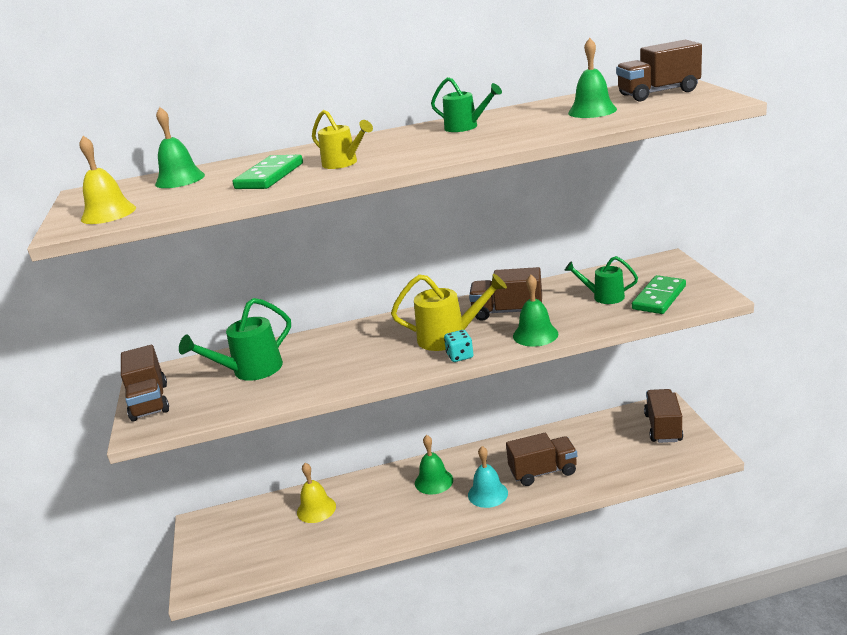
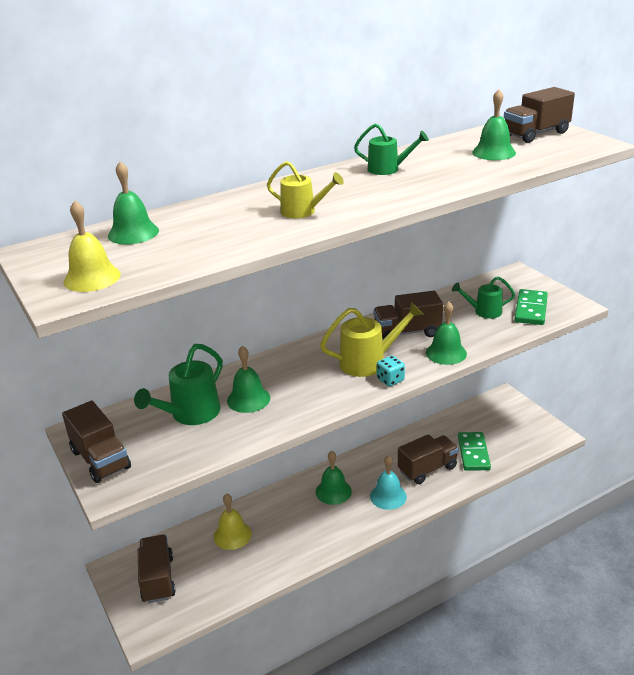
camera: 20 degrees left, 5 degrees up
(269, 176) = (236, 227): green domino -> green domino (473, 453)
(311, 362) = (248, 399): none -> green bell
(663, 428) = (510, 416): brown truck -> brown truck (158, 579)

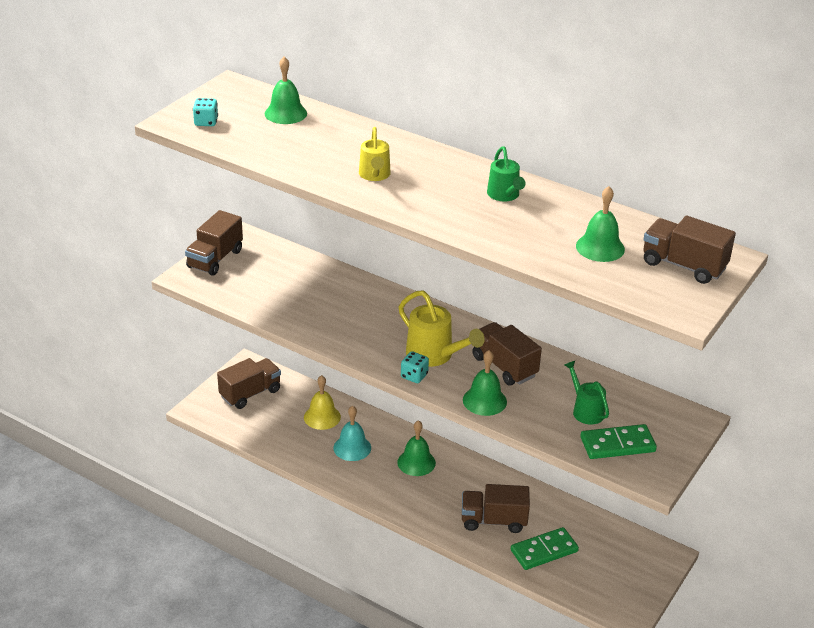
camera: 60 degrees right, 5 degrees up
(92, 278) = (206, 122): yellow bell -> turquoise dice
(190, 415) = (293, 281): green watering can -> none
(248, 399) = (332, 303): green bell -> none
(388, 496) = (434, 502): turquoise bell -> turquoise bell (352, 447)
(427, 469) = (493, 521): brown truck -> brown truck turned 150 degrees clockwise

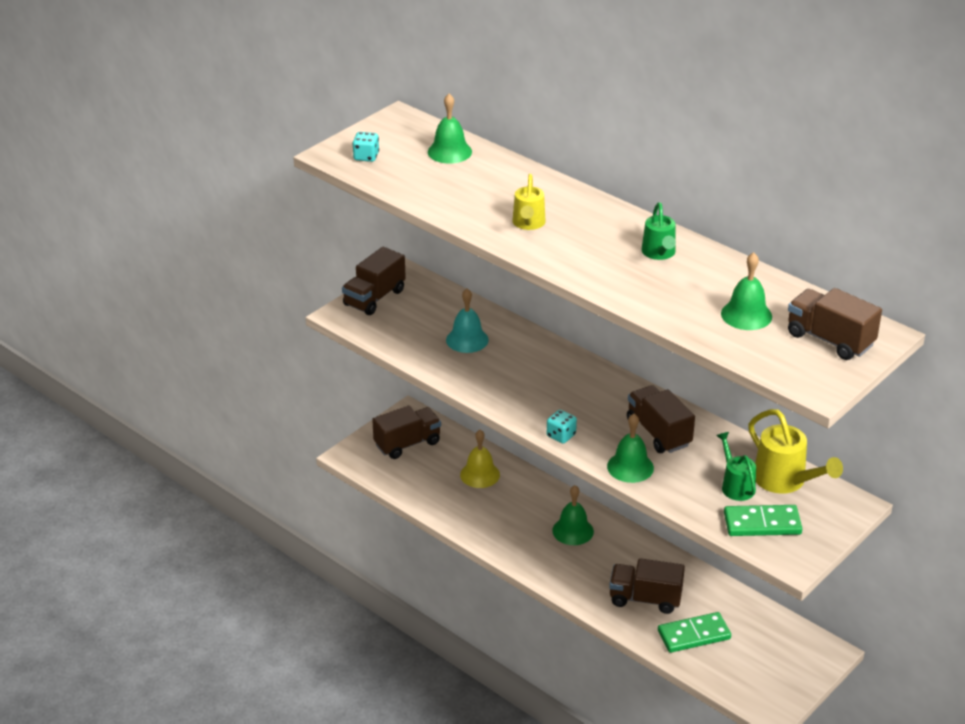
camera: 10 degrees right, 0 degrees up
(352, 447) = (506, 509): turquoise bell -> turquoise bell (467, 340)
(435, 355) = (587, 416): yellow watering can -> yellow watering can (785, 481)

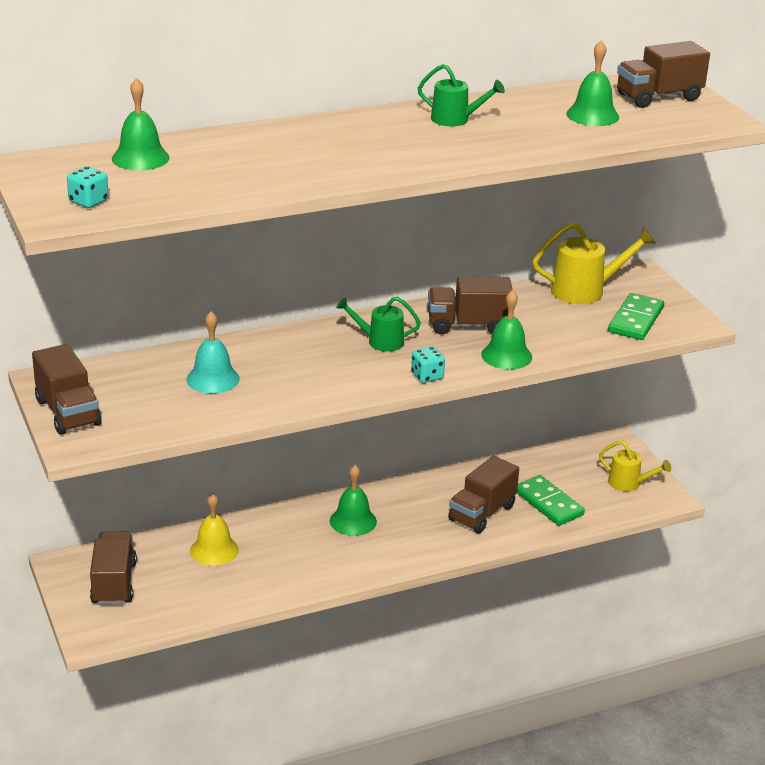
camera: 65 degrees left, 5 degrees down
(528, 224) = (336, 159): yellow watering can -> yellow watering can (629, 484)
(694, 635) = (548, 503): green domino -> green domino turned 45 degrees counterclockwise
(735, 485) = (574, 314): green watering can -> green watering can (379, 341)

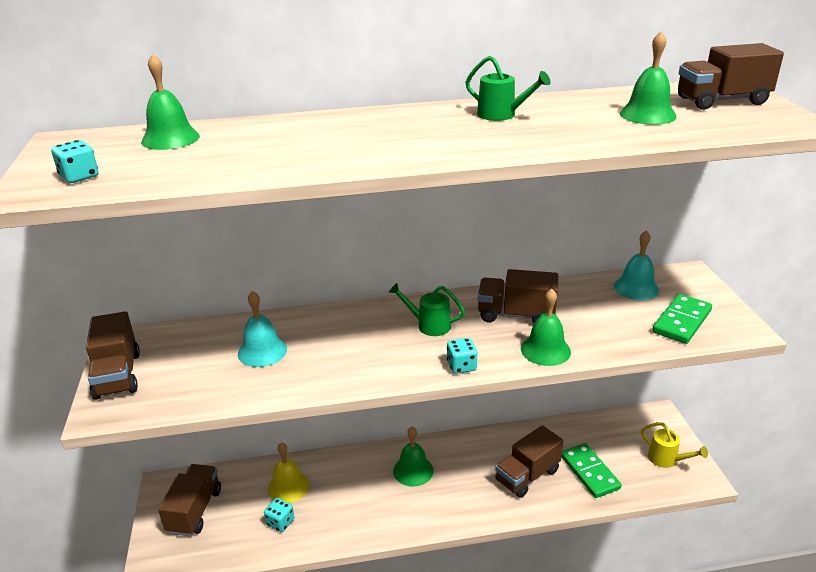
camera: 15 degrees right, 0 degrees up
(219, 583) = (280, 522): none -> turquoise dice
(586, 290) = (636, 288): yellow watering can -> turquoise bell

